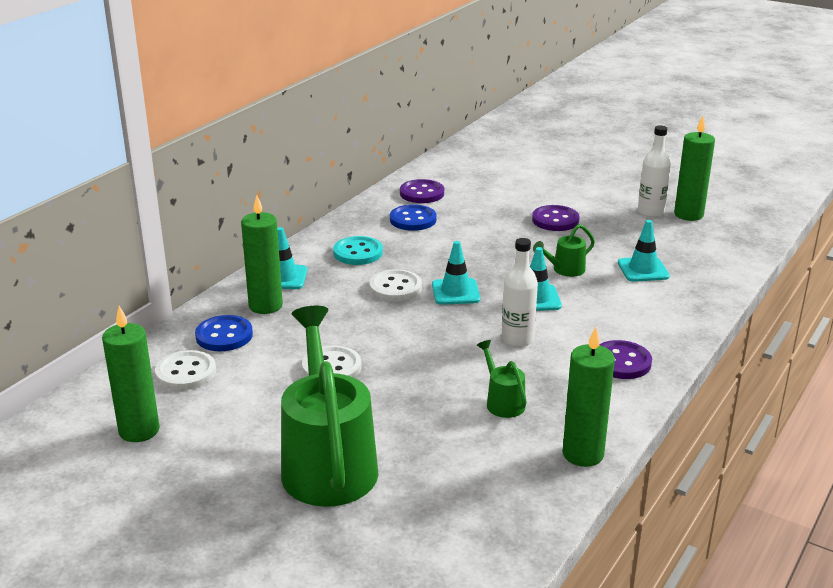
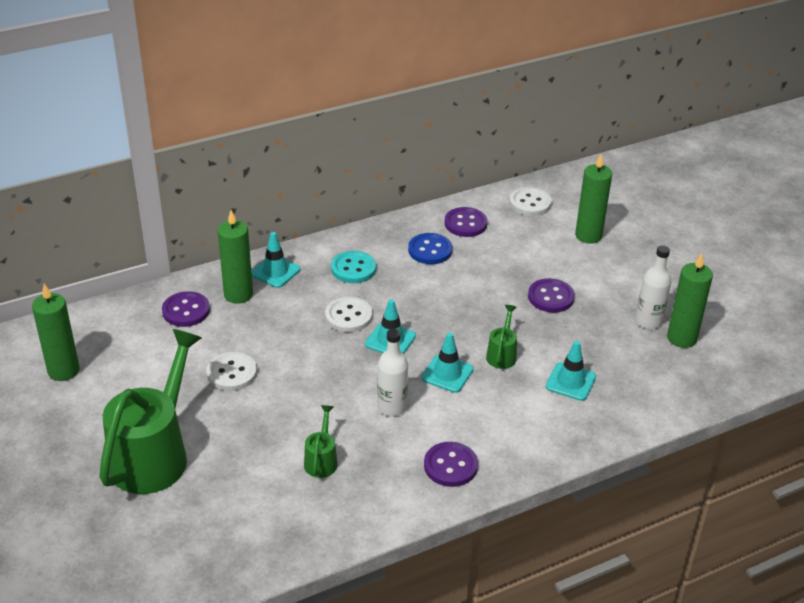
camera: 30 degrees right, 10 degrees up
(186, 372) = (133, 334): white button -> white button (530, 203)
(224, 335) = (186, 311): blue button -> purple button
(564, 270) = (502, 354): green watering can -> green watering can turned 105 degrees clockwise
(583, 454) = (332, 534): green candle -> green candle (588, 235)

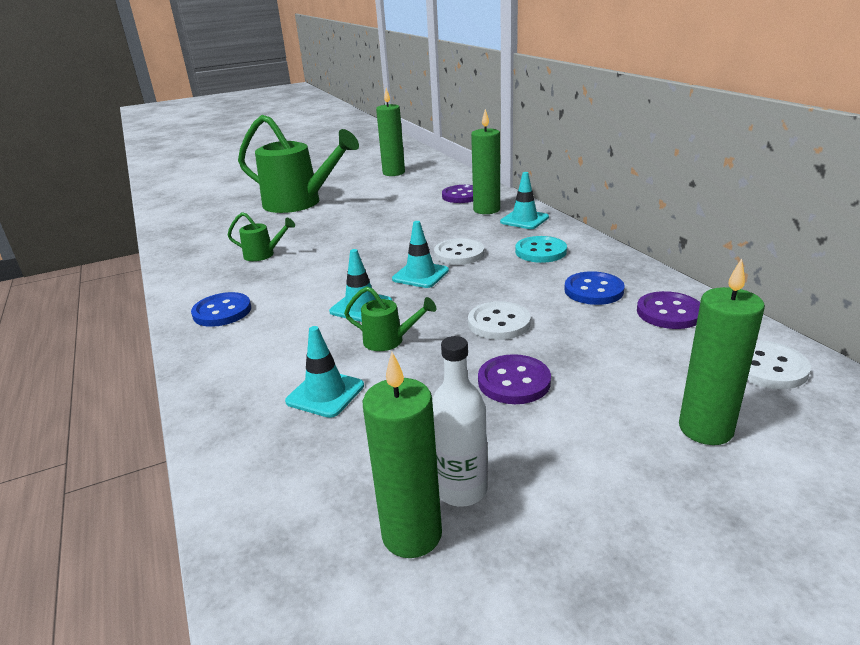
camera: 95 degrees right, 10 degrees down
(232, 373) = (382, 216): white button -> white button (499, 323)
(392, 407) = (318, 280): white bottle -> none
(450, 466) = (222, 311): purple button -> blue button

